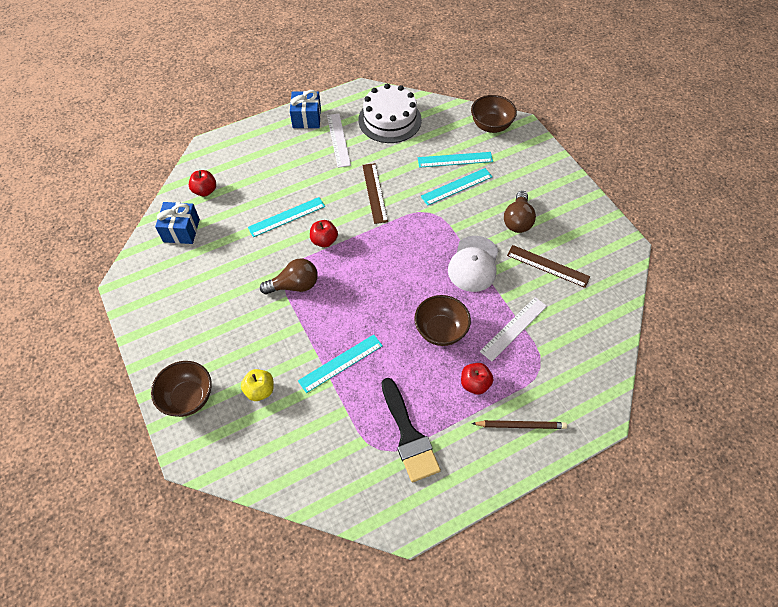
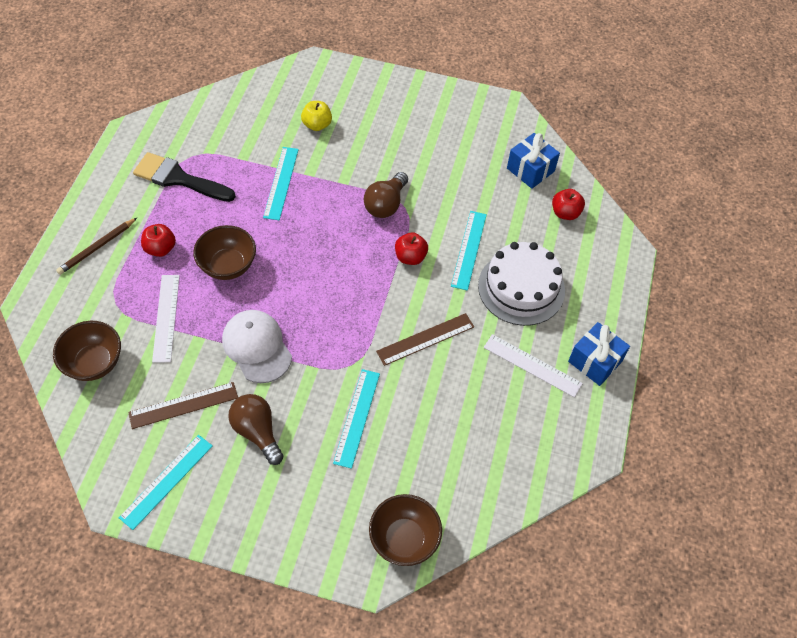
camera: 130 degrees right, 0 degrees up
(188, 398) = (358, 86): brown bowl -> brown bowl (94, 363)
(374, 193) = (425, 339): brown ruler -> brown ruler turned 60 degrees counterclockwise
(389, 120) = (517, 439): white cake -> white cake (521, 288)
(455, 160) = (393, 450): turquoise ruler -> turquoise ruler (166, 481)

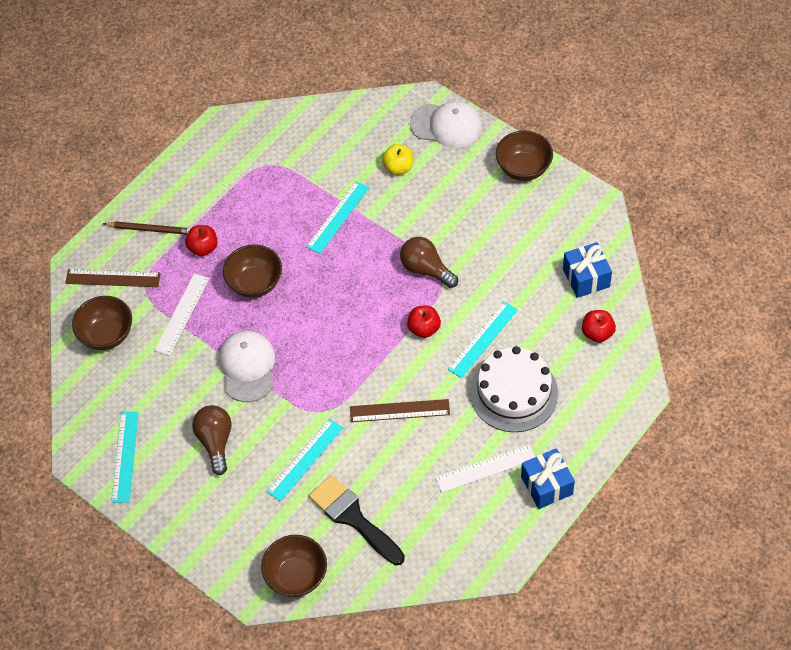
camera: 30 degrees right, 0 degrees up
(97, 247) = (149, 229): brown pencil -> brown pencil turned 150 degrees counterclockwise
(166, 481) = (125, 456): turquoise ruler -> turquoise ruler turned 60 degrees counterclockwise
(178, 178) = (247, 184): black brush -> black brush (353, 517)
(183, 405) = (165, 397): brown ruler -> brown ruler (113, 278)
(343, 79) = (446, 125): none -> white cap
(386, 204) = (426, 269): brown light bulb -> brown light bulb turned 75 degrees clockwise
(428, 96) = (523, 168): none -> brown bowl
(532, 365) = (485, 468): white ruler -> white ruler turned 75 degrees counterclockwise

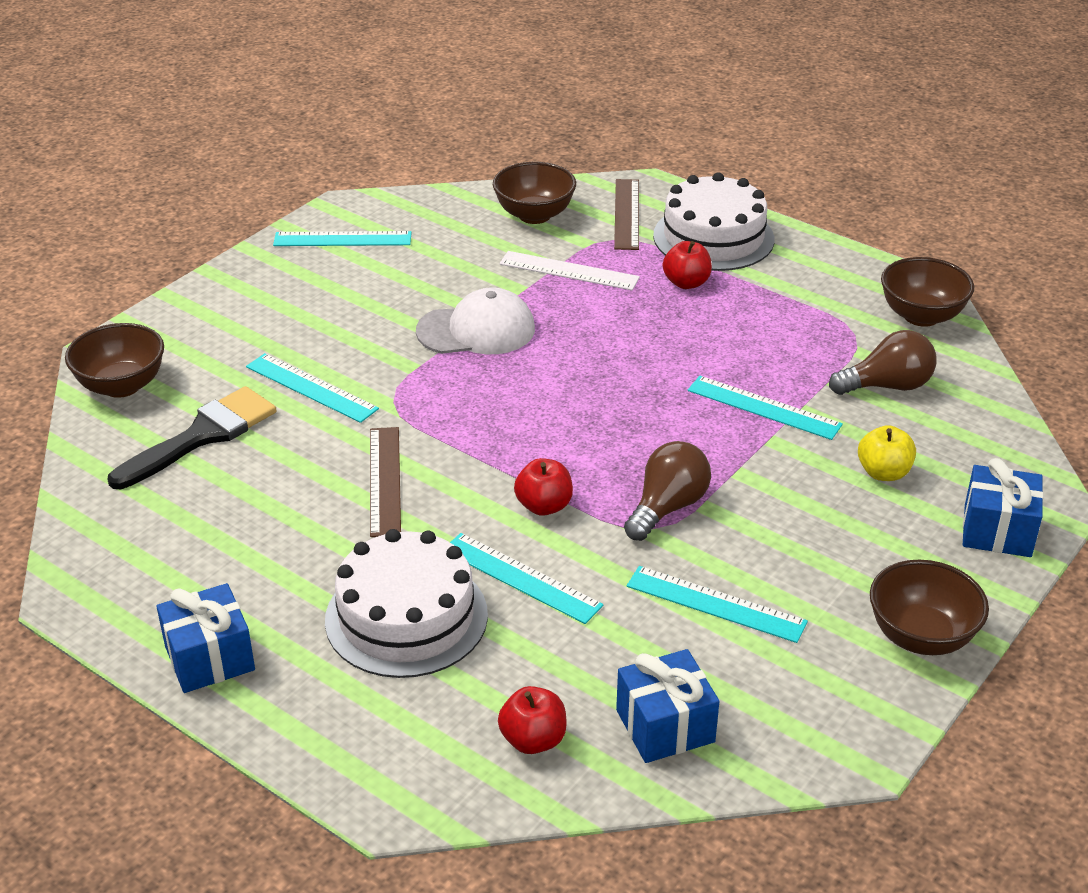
camera: 85 degrees right, 20 degrees down
(149, 229) = (713, 237): brown pencil -> white cake
(215, 442) = (354, 308): brown light bulb -> brown light bulb (887, 386)
(255, 283) = (626, 331): brown bowl -> brown bowl (921, 316)
(446, 125) = (997, 531): white cap -> blue gift
(485, 468) = (259, 580): white ruler -> none
(502, 251) = (715, 604): none -> turquoise ruler

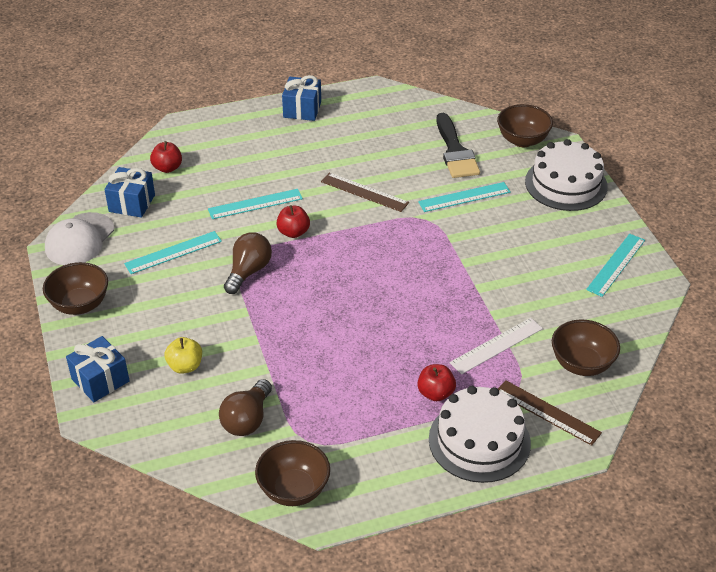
camera: 125 degrees right, 5 degrees up
(406, 617) = (268, 164): white cake -> white cake (566, 184)
(476, 330) = (465, 276): white cap -> white cap (79, 239)
(667, 507) = (248, 271): brown light bulb -> brown light bulb turned 135 degrees counterclockwise
(764, 407) = (283, 352): turquoise ruler -> none

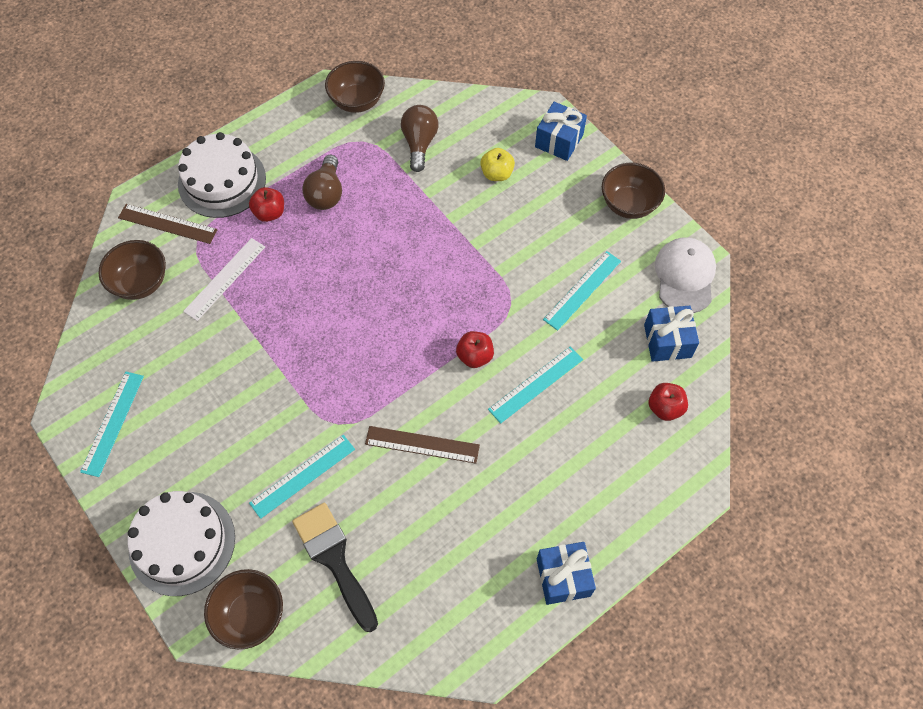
camera: 160 degrees right, 20 degrees up
(248, 271) = (495, 290): brown light bulb -> brown light bulb (326, 193)

